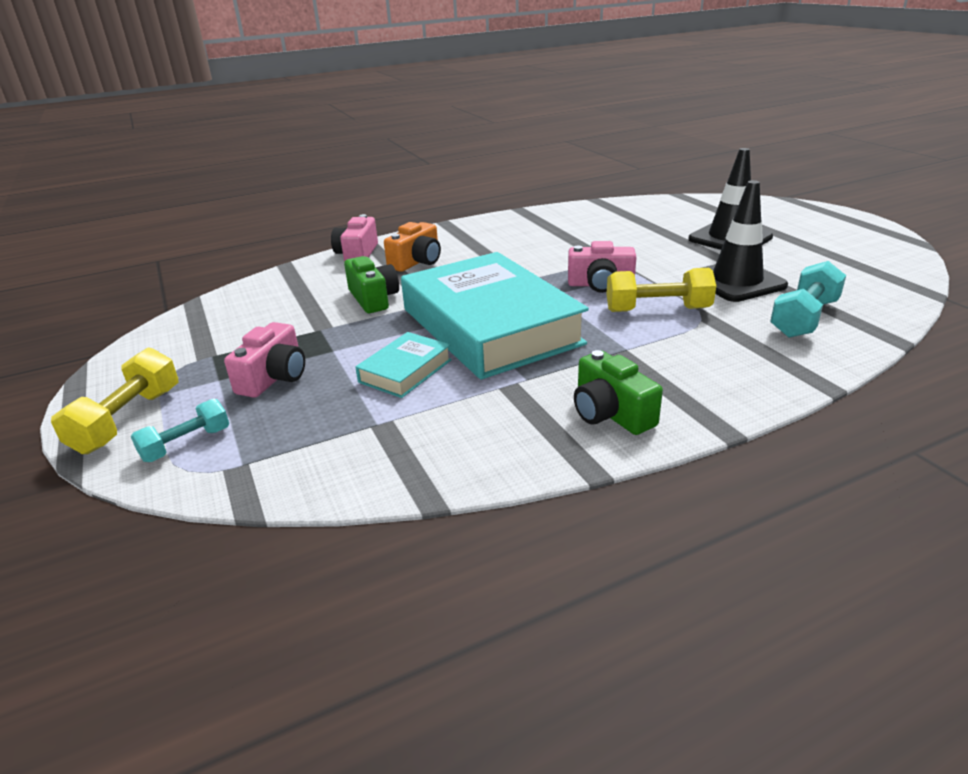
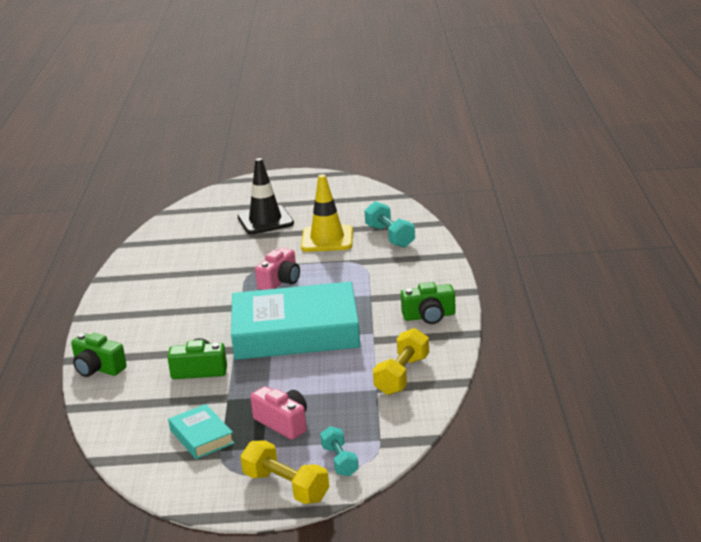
camera: 65 degrees left, 5 degrees down
(357, 254) = (98, 368): pink camera -> green camera
(405, 371) = (324, 371): turquoise book -> turquoise book (201, 436)
(417, 262) = (152, 343): orange camera -> none
(657, 310) = (335, 273): yellow dumbbell -> yellow dumbbell (402, 375)
(736, 281) = (327, 239): black traffic cone -> yellow traffic cone

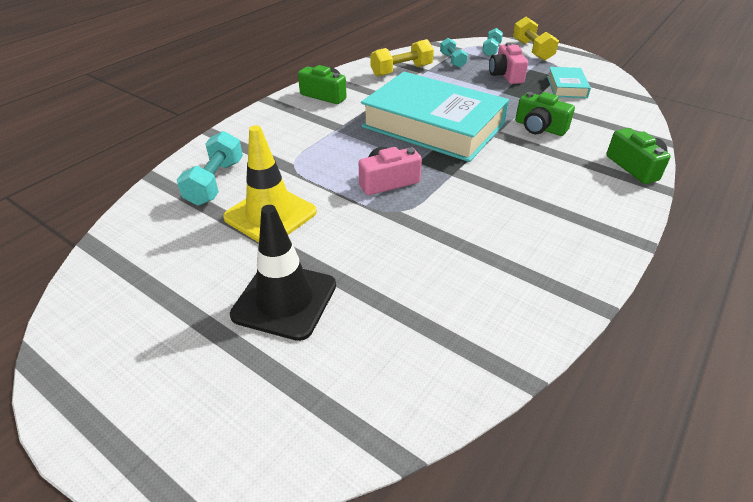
camera: 145 degrees left, 15 degrees up
(366, 417) = (452, 61): none -> turquoise dumbbell

